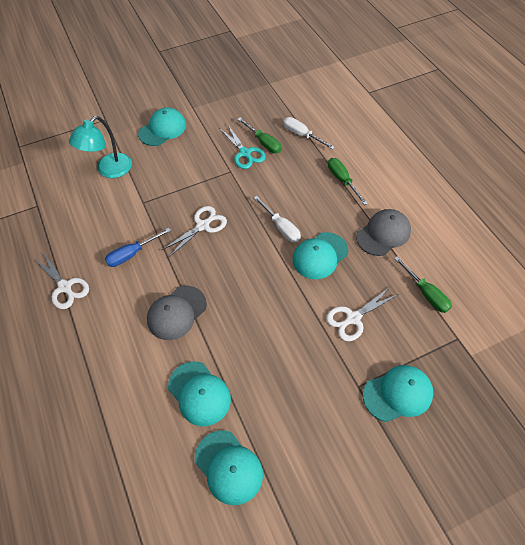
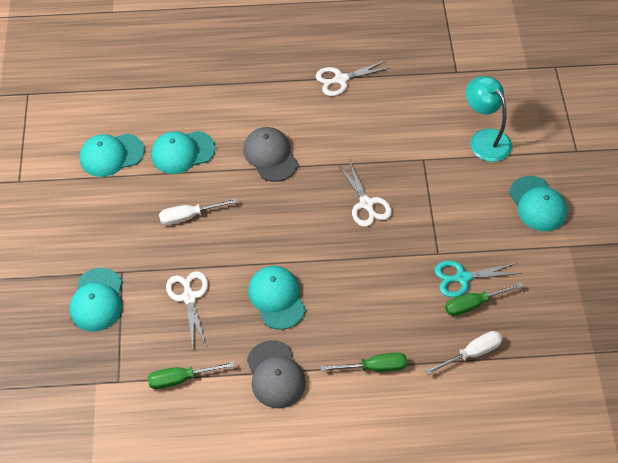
camera: 110 degrees right, 0 degrees up
(132, 254) = (356, 136): blue screwdriver -> none
(281, 227) = (331, 275): white screwdriver -> white screwdriver (189, 216)

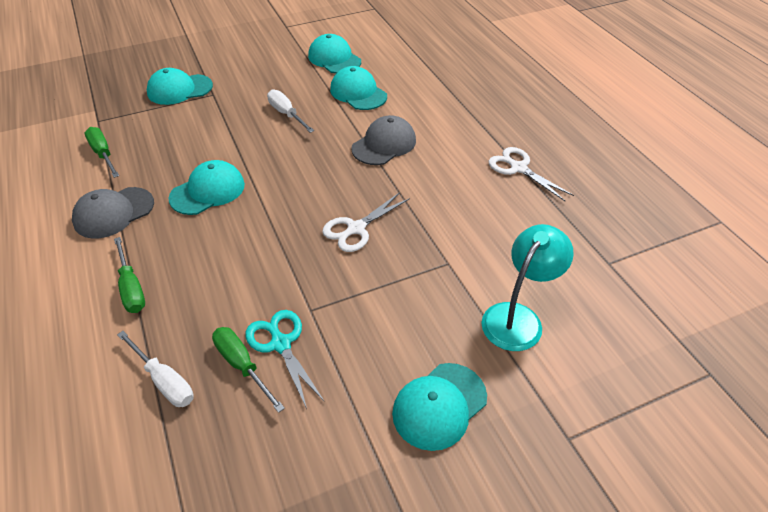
camera: 70 degrees right, 10 degrees down
(189, 297) = (195, 136): white scissors -> none

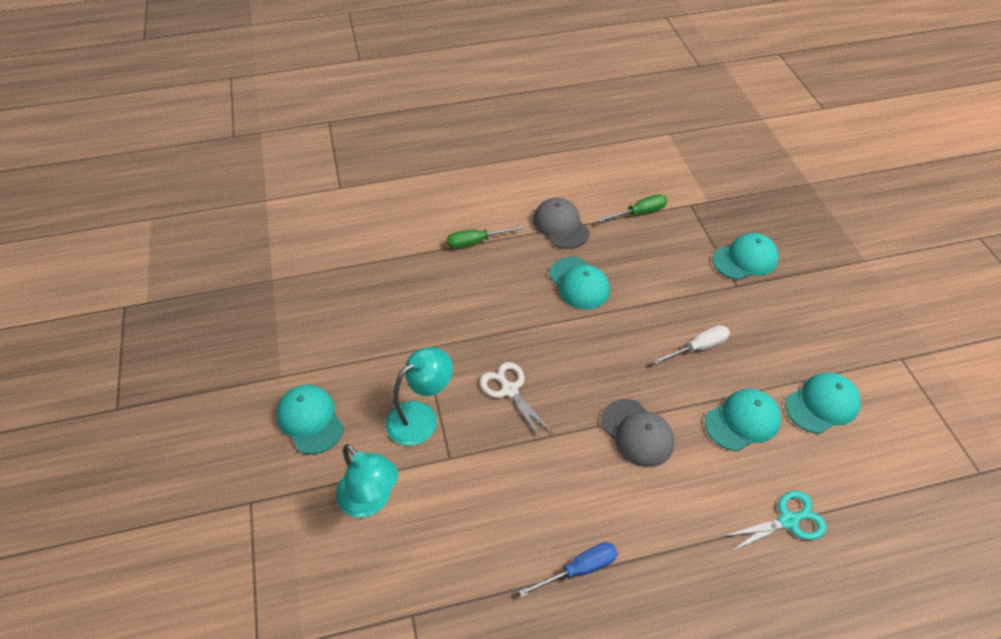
camera: 100 degrees right, 5 degrees up
(164, 381) = (388, 263): white screwdriver -> none
(179, 89) = (745, 259): turquoise cap -> turquoise cap turned 75 degrees clockwise
(242, 366) = (386, 304): green screwdriver -> none
(281, 344) = (397, 327): turquoise scissors -> turquoise scissors (788, 521)
(406, 295) = (421, 417): none -> turquoise lamp
(518, 168) = (579, 569): white scissors -> blue screwdriver

